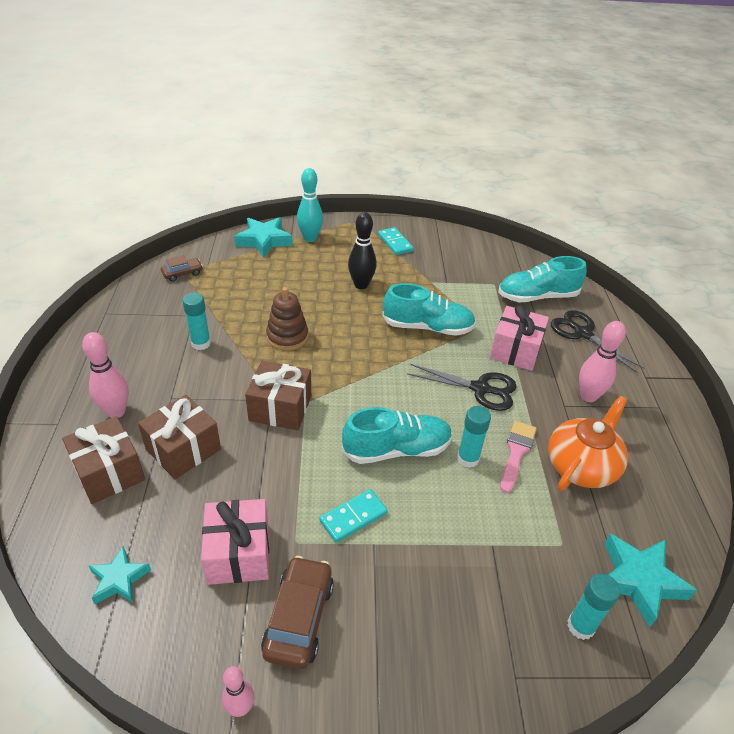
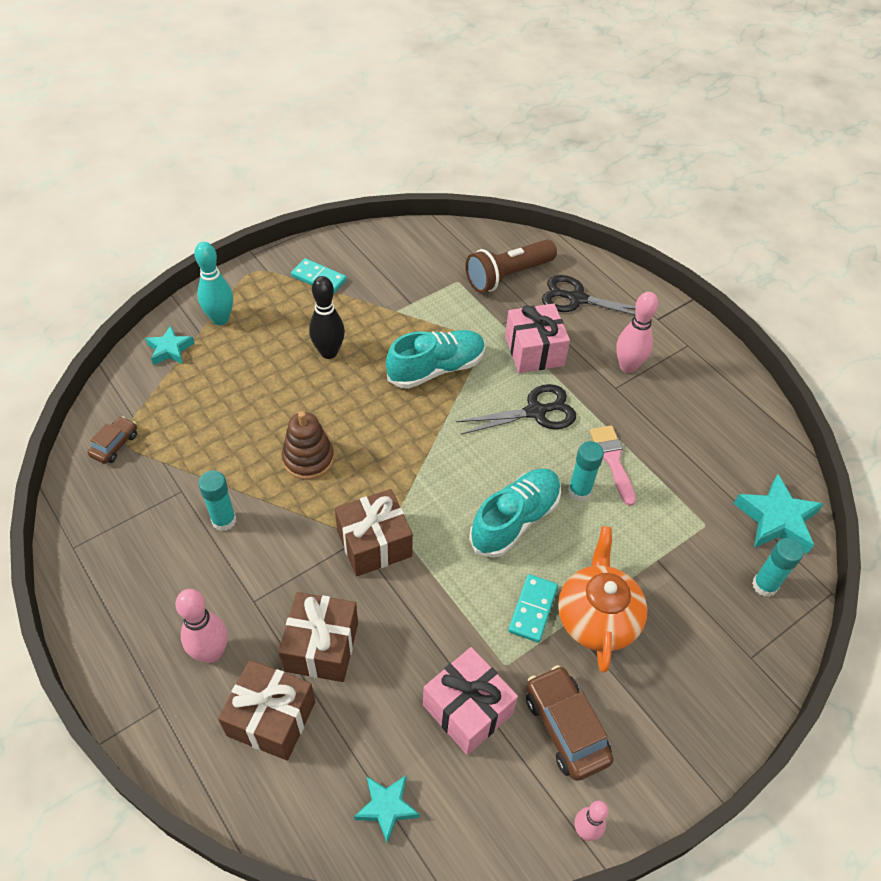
camera: 35 degrees left, 10 degrees up
(264, 241) = (170, 349): turquoise star -> turquoise star, size x0.62
(537, 296) = (508, 276): turquoise shoe -> brown flashlight
(581, 466) = (670, 441): orange teapot -> orange teapot (597, 617)

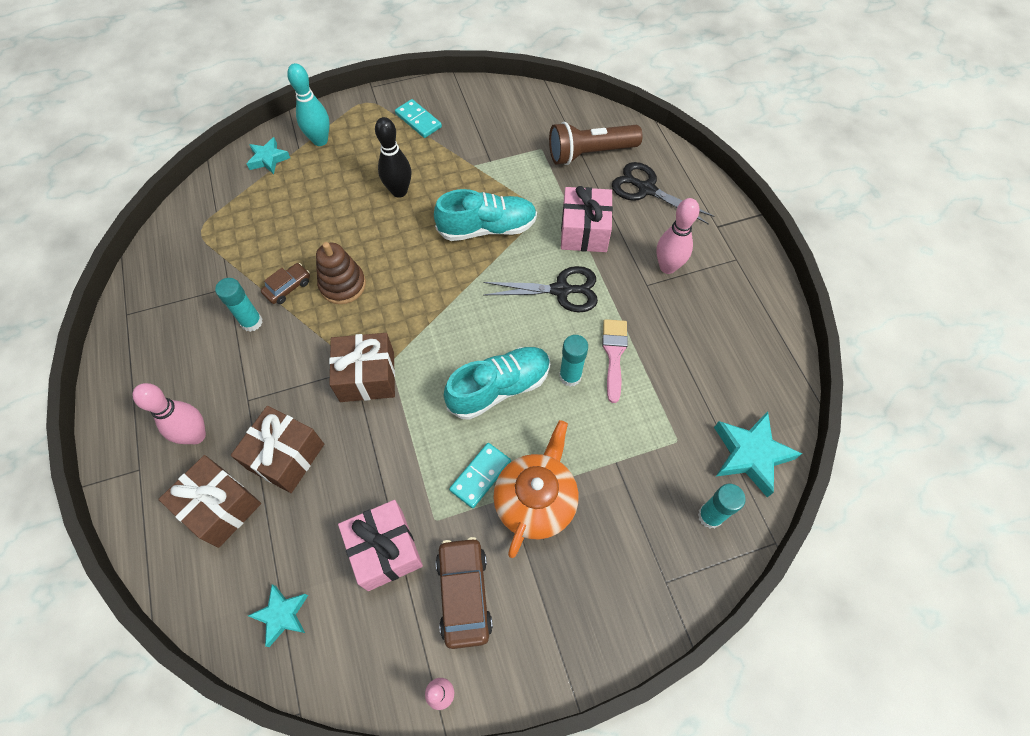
camera: 20 degrees right, 10 degrees up
(115, 445) = (192, 233): brown car -> brown car (288, 287)

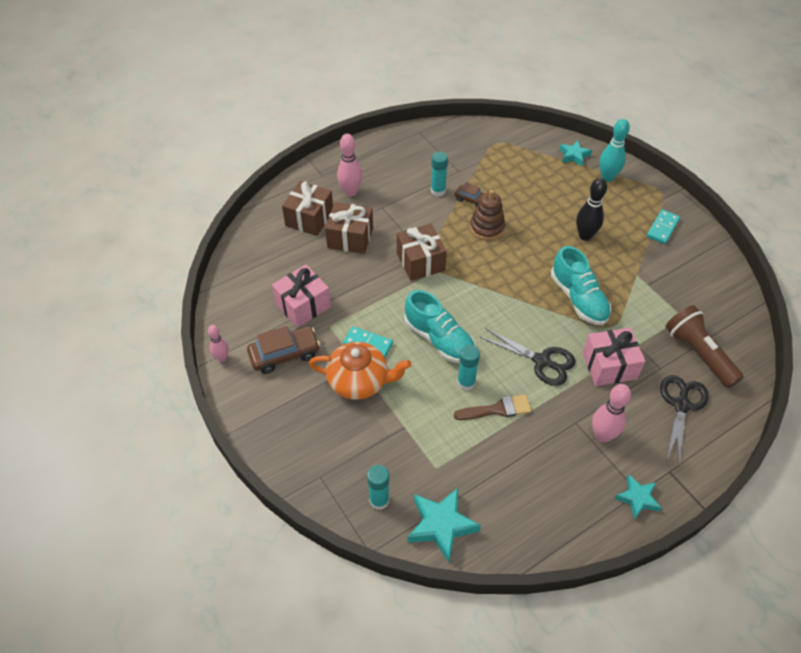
camera: 75 degrees right, 10 degrees down
(282, 615) = (252, 267): turquoise star -> turquoise star (637, 498)
(561, 290) = (542, 361): black scissors -> black scissors turned 45 degrees counterclockwise
(614, 354) = (497, 409): pink brush -> brown brush

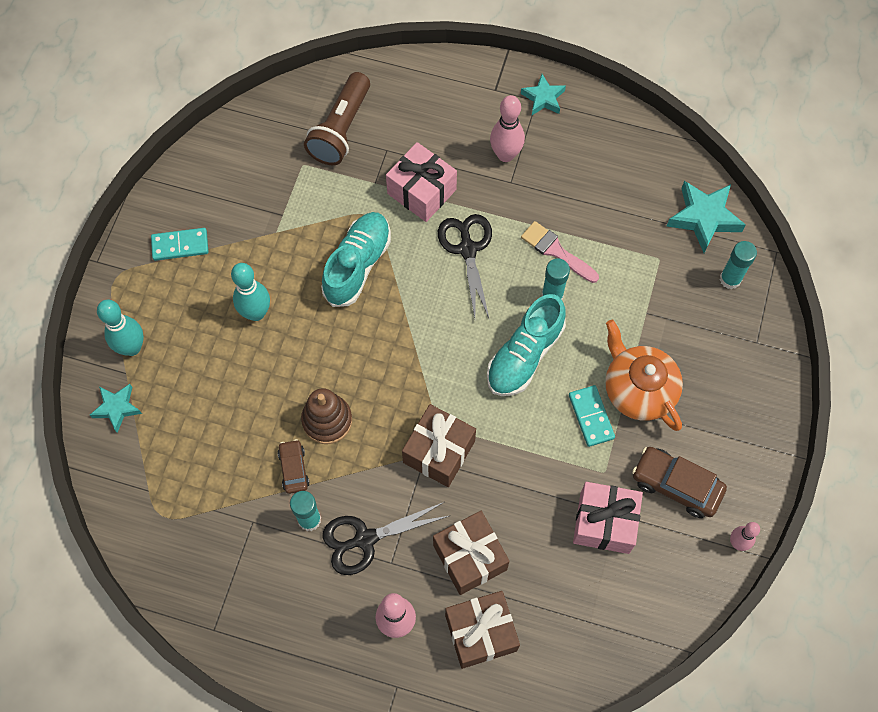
camera: 130 degrees left, 15 degrees up
(439, 339) = (524, 355): turquoise shoe -> turquoise shoe turned 150 degrees counterclockwise
(497, 409) = (556, 251): brown brush -> pink brush
(585, 236) = (256, 313): black bowling pin -> turquoise bowling pin
(681, 405) = (415, 114): black scissors -> black scissors (364, 539)

